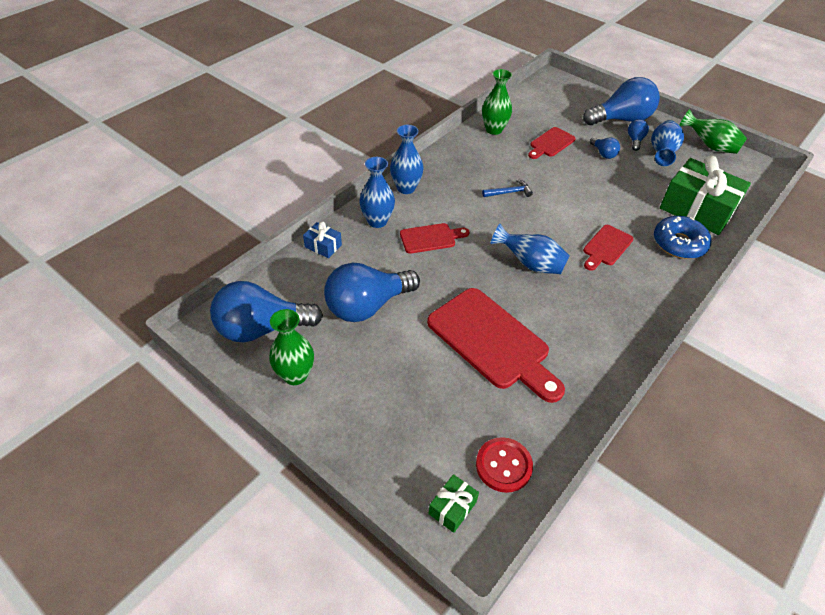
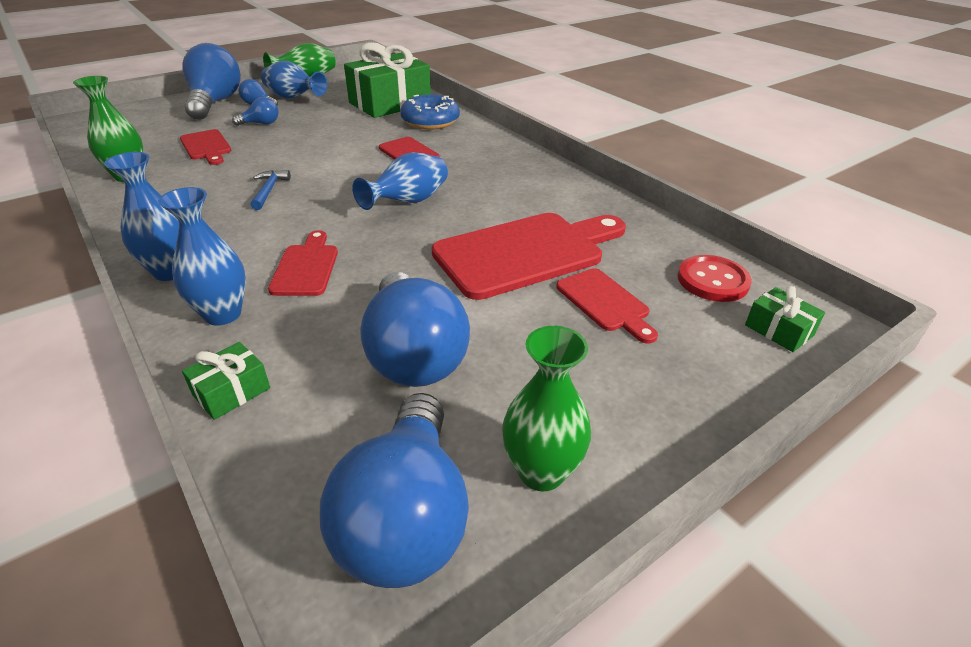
camera: 75 degrees left, 10 degrees down
(323, 246) = (231, 391): blue gift -> green gift
(448, 394) = (605, 303): none -> red cutting board

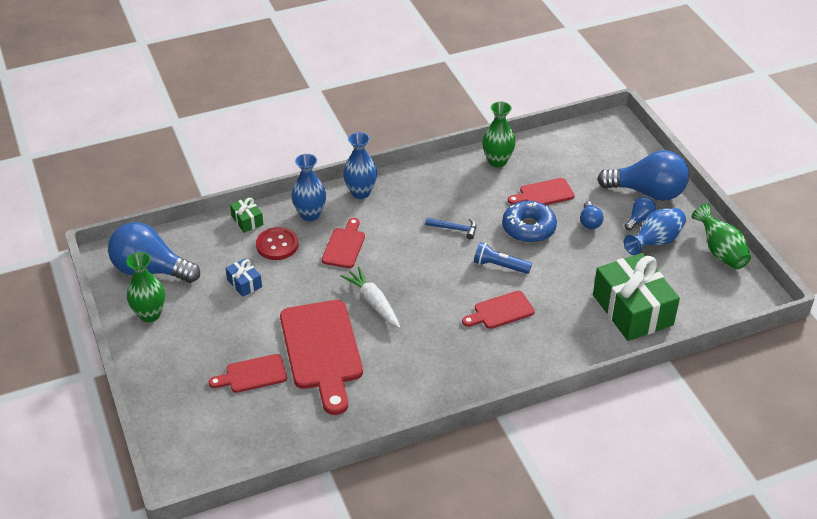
camera: 105 degrees right, 5 degrees up
(306, 267) = (344, 246): red cutting board -> red cutting board turned 90 degrees counterclockwise
(337, 160) = (500, 266): none -> blue flashlight
(408, 202) = (414, 300): blue vase -> none
(413, 355) = (244, 283): blue light bulb -> blue gift
(422, 228) = (373, 302): none -> white carrot
(430, 121) = (577, 334): blue donut -> blue donut (528, 228)
(712, 280) = (251, 440): red button -> red button (277, 245)
(779, 330) = (190, 450): green gift -> none

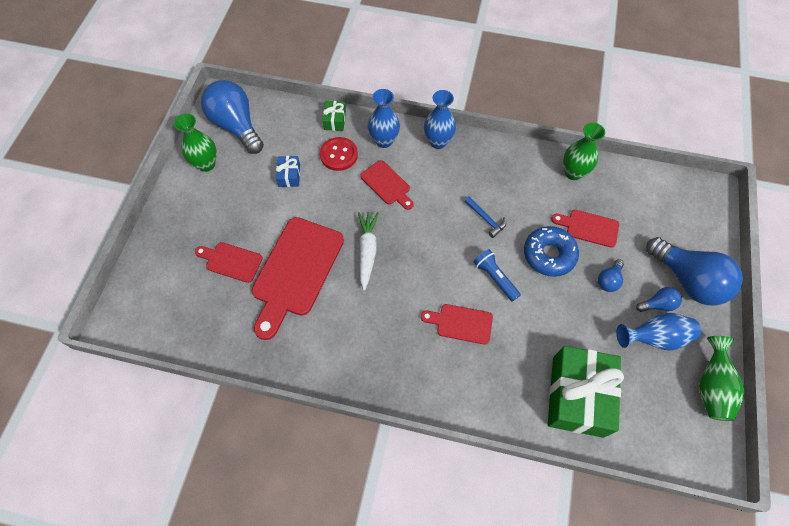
camera: 35 degrees right, 20 degrees up
(344, 246) = (387, 184): red cutting board -> red cutting board turned 90 degrees clockwise

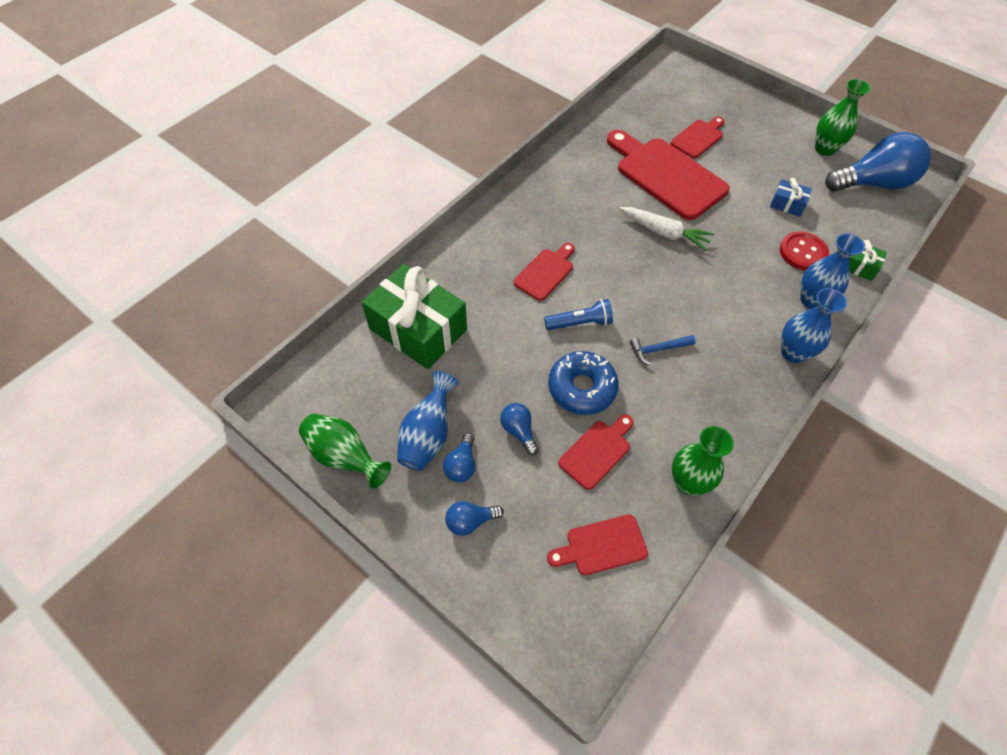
camera: 115 degrees right, 5 degrees down
(387, 184) = (744, 279): red cutting board -> red cutting board (601, 546)
(687, 280) = (470, 521): blue light bulb -> blue light bulb, size x0.45

